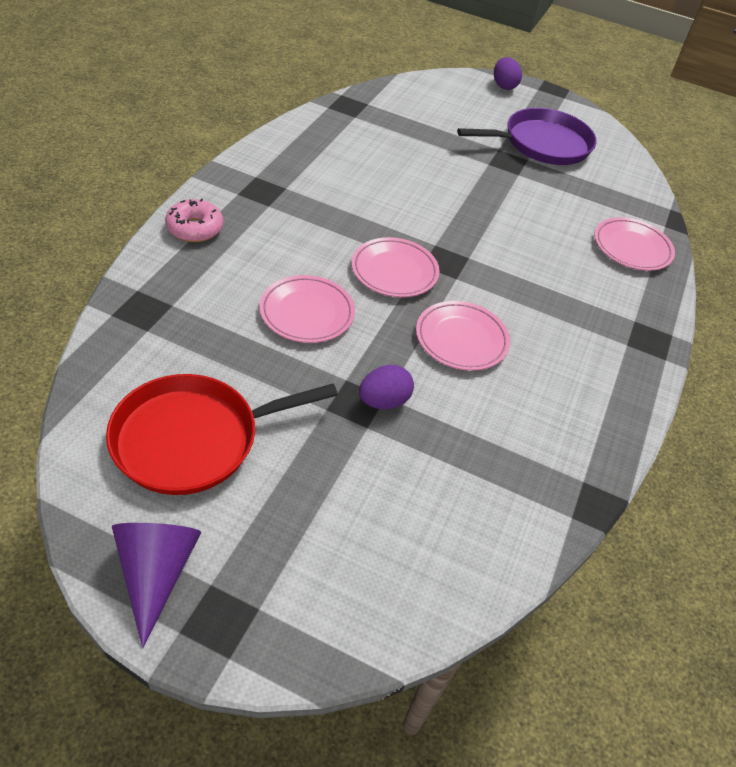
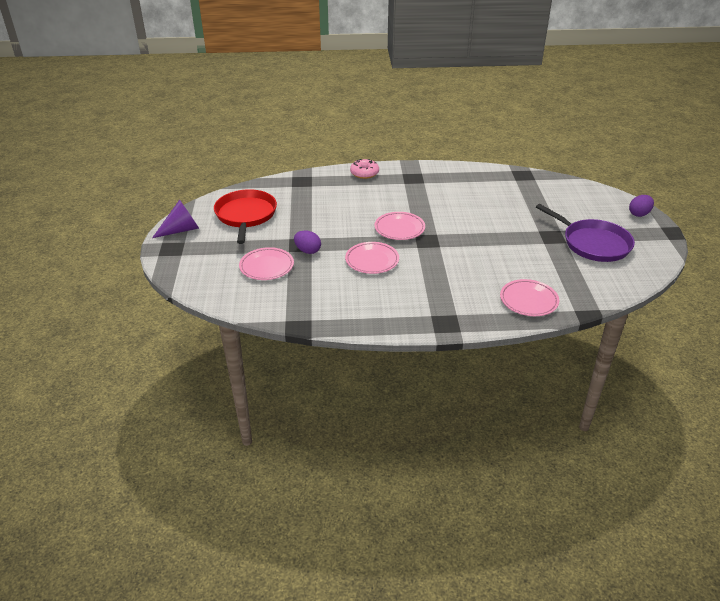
camera: 70 degrees right, 10 degrees down
(193, 439) = (246, 215): red pan -> red pan turned 45 degrees clockwise
(307, 313) = (342, 216): pink plate -> pink plate (266, 266)

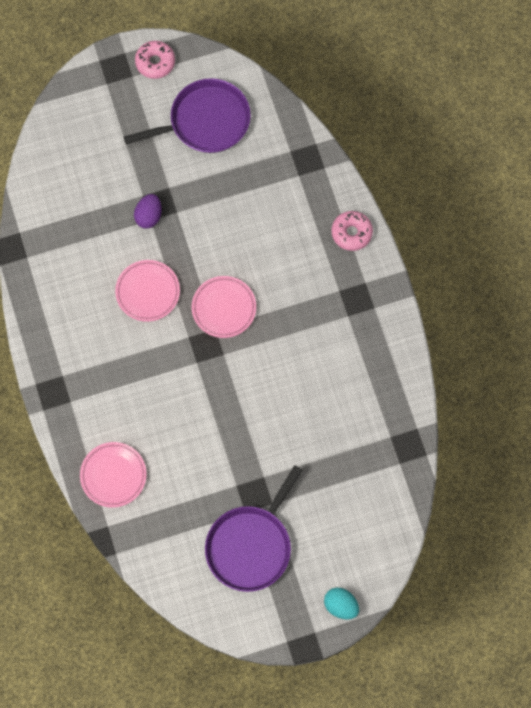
camera: 75 degrees right, 35 degrees up
(181, 230) = (155, 62): purple cone -> pink donut
(246, 215) = (205, 121): red pan -> purple pan
(266, 266) = (107, 182): pink plate -> none
(639, 214) = (341, 605): purple egg -> turquoise egg

